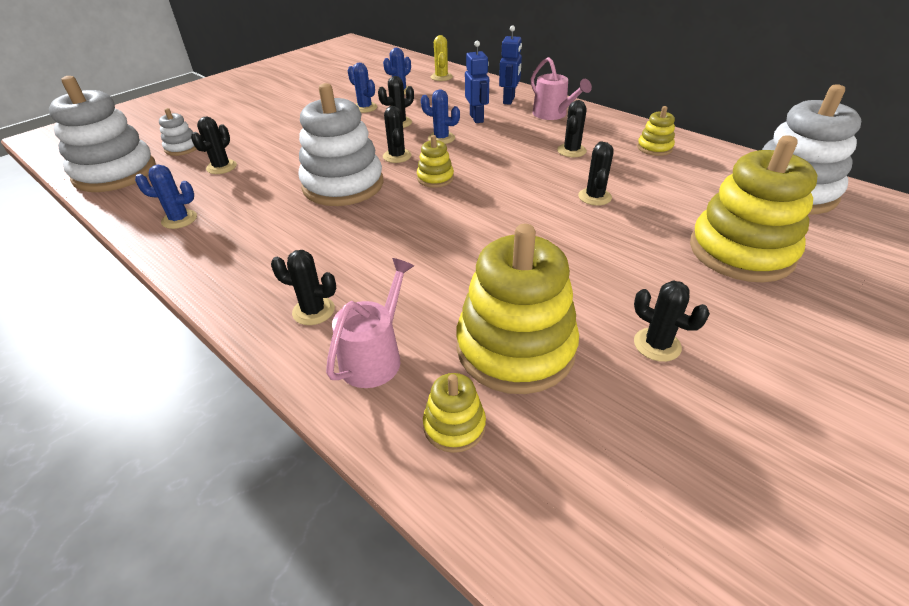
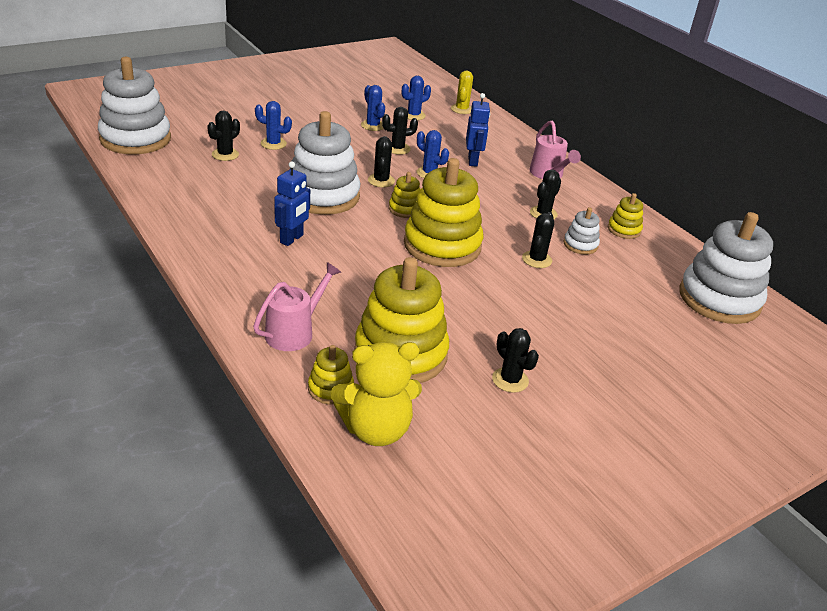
camera: 10 degrees right, 5 degrees down
(179, 219) = (179, 193): blue cactus -> blue cactus (273, 144)
(182, 148) = (196, 128): white stacking toy -> white stacking toy (580, 245)
(313, 311) = (261, 290): black cactus -> none
(509, 100) = (514, 149): blue robot -> blue robot (292, 239)
(541, 472) = (376, 429): none -> yellow teddy bear
(741, 251) = (632, 335): yellow stacking toy -> yellow stacking toy (442, 245)

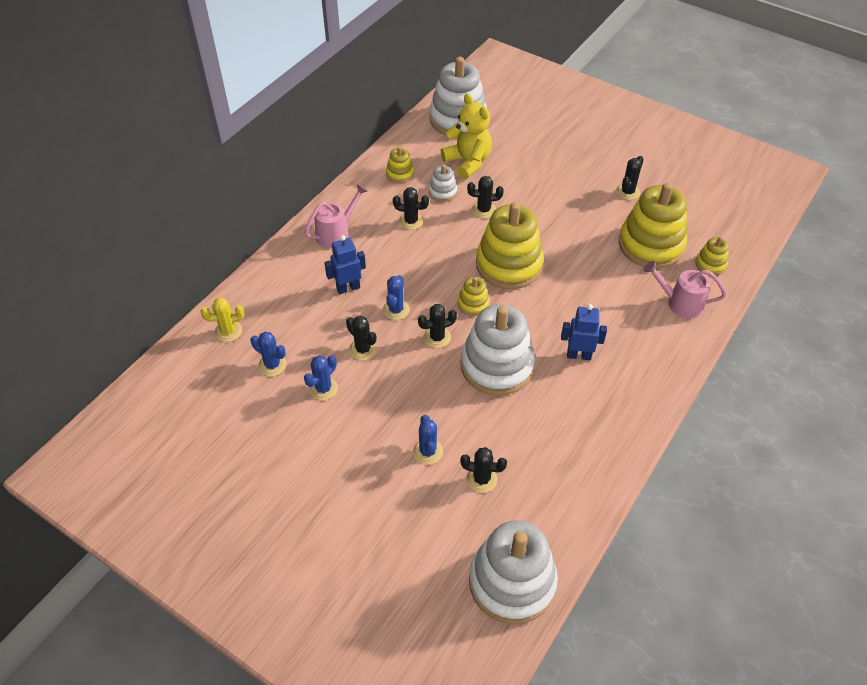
camera: 110 degrees left, 15 degrees up
(376, 429) = (721, 233): yellow teddy bear -> yellow teddy bear (468, 162)

